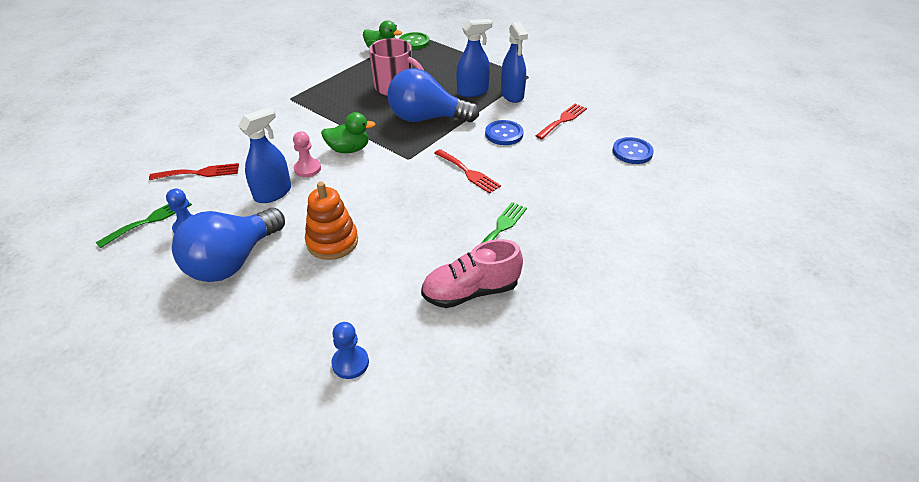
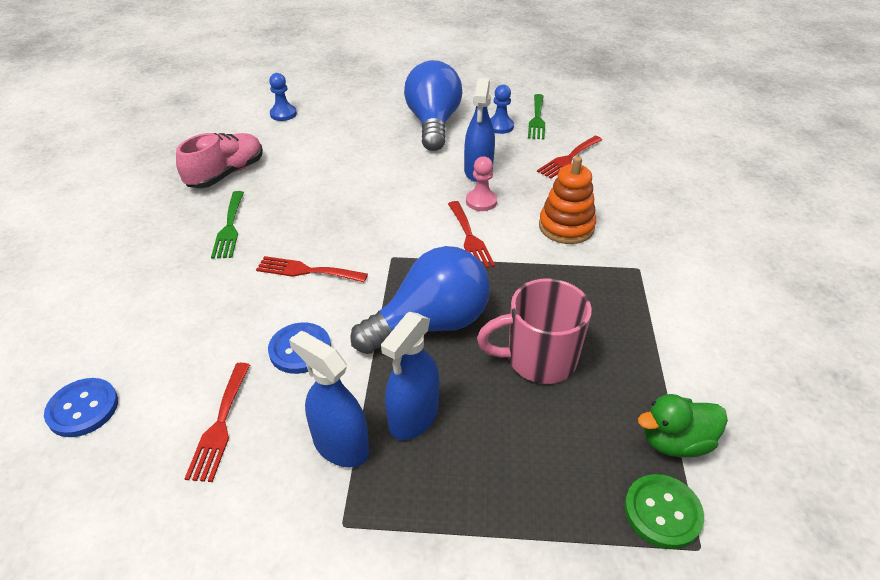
camera: 145 degrees right, 0 degrees up
(332, 242) = (375, 160): orange stacking toy -> orange stacking toy (566, 227)
(349, 149) = (470, 238): green duck -> red fork

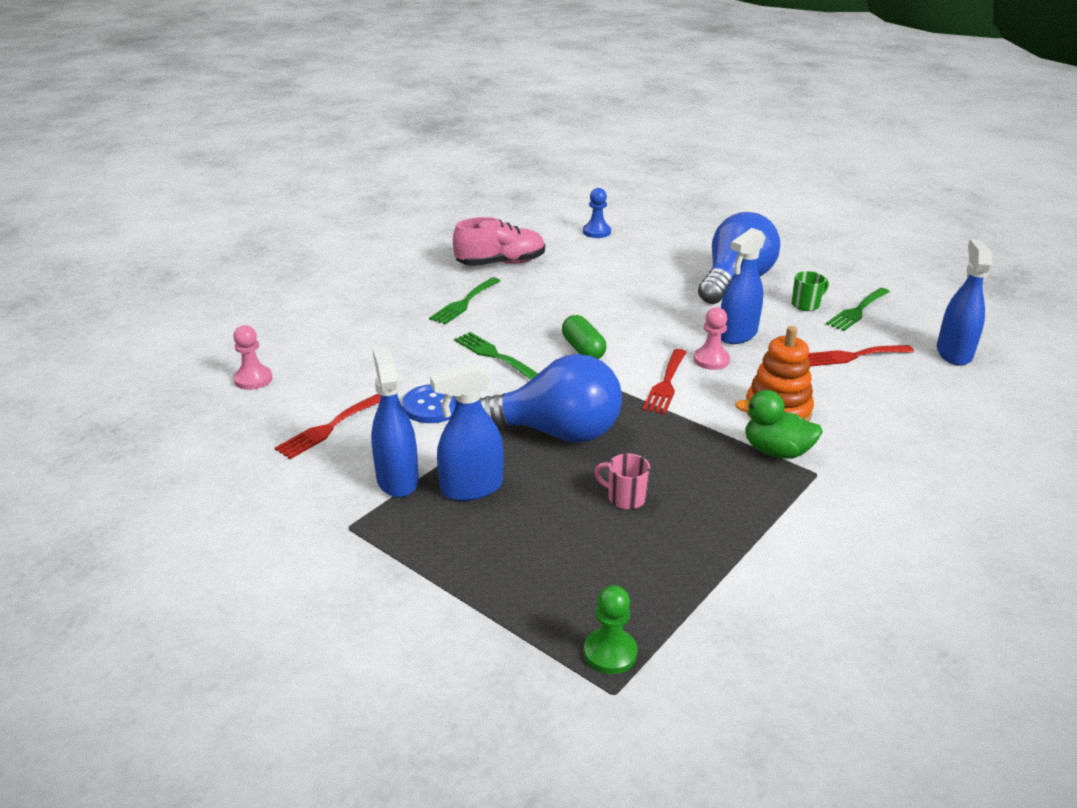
camera: 35 degrees right, 10 degrees down
(83, 409) = (253, 379): blue button -> pink pawn
(307, 271) = (493, 355): red fork -> green fork
(377, 232) = (583, 349): none -> green capsule
(500, 126) = (806, 305): blue pawn -> green mug
(538, 359) = (625, 498): pink mug -> pink mug, size x0.50
(624, 131) = (954, 353): none -> blue spray bottle
(662, 512) = (610, 653): green button -> green pawn
(675, 442) = (685, 614): green duck -> green duck (776, 451)

